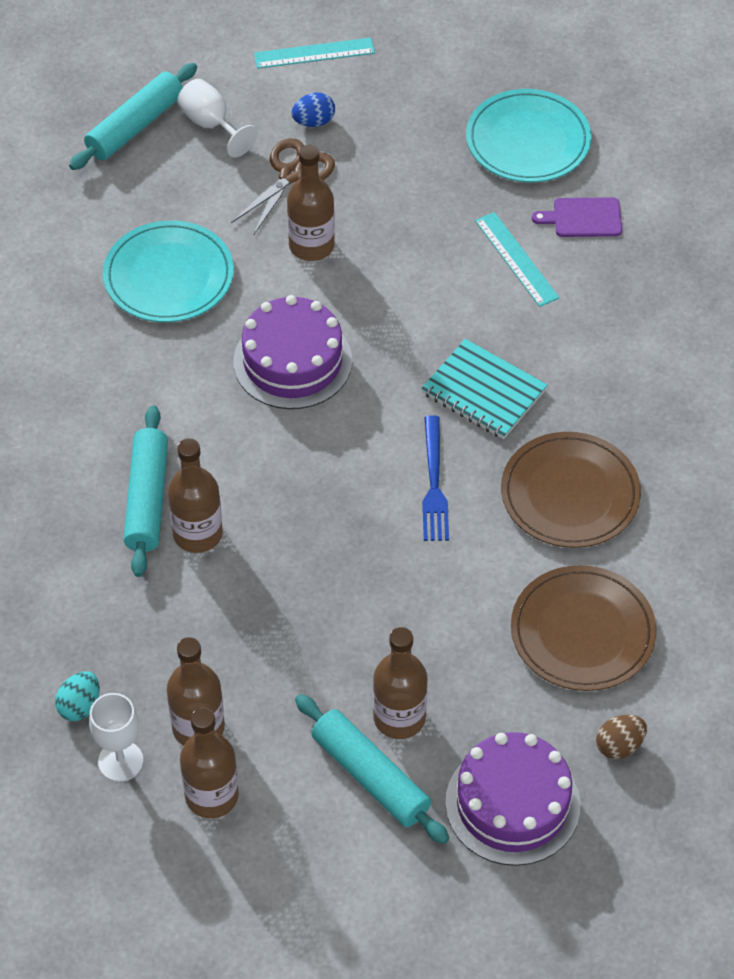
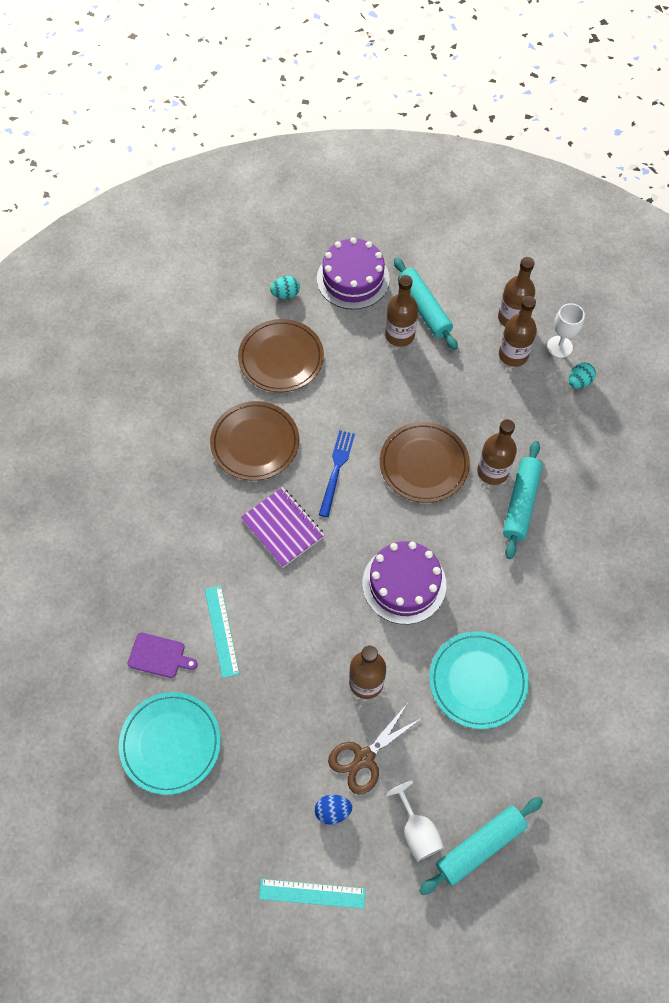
camera: 165 degrees left, 10 degrees up
(305, 521) = (424, 464): none -> brown plate
(483, 391) = (282, 528): turquoise notebook -> purple notebook
(619, 746) = (285, 294): brown egg -> turquoise egg

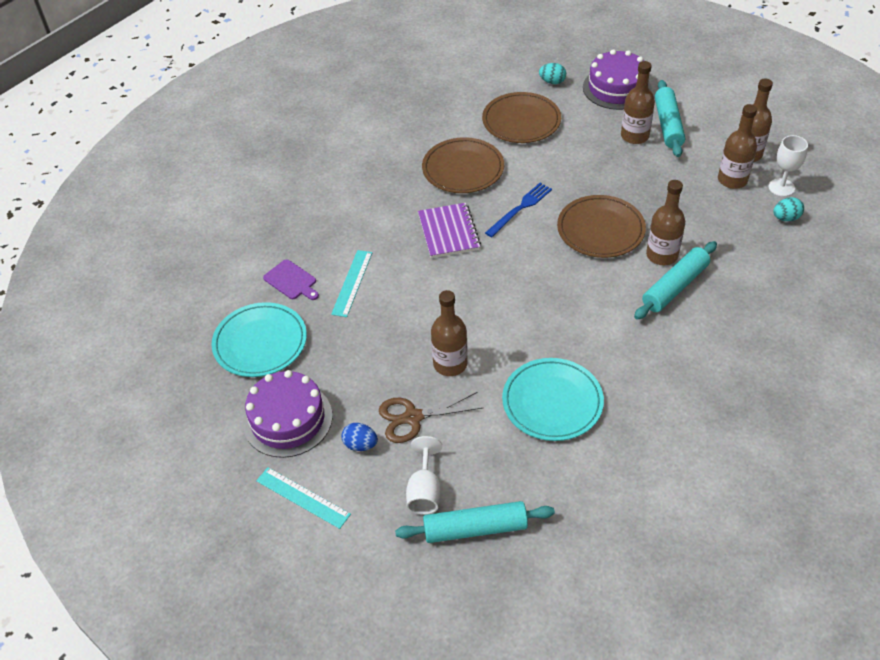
camera: 30 degrees right, 15 degrees down
(404, 584) = (529, 307): purple cake -> purple cake (287, 419)

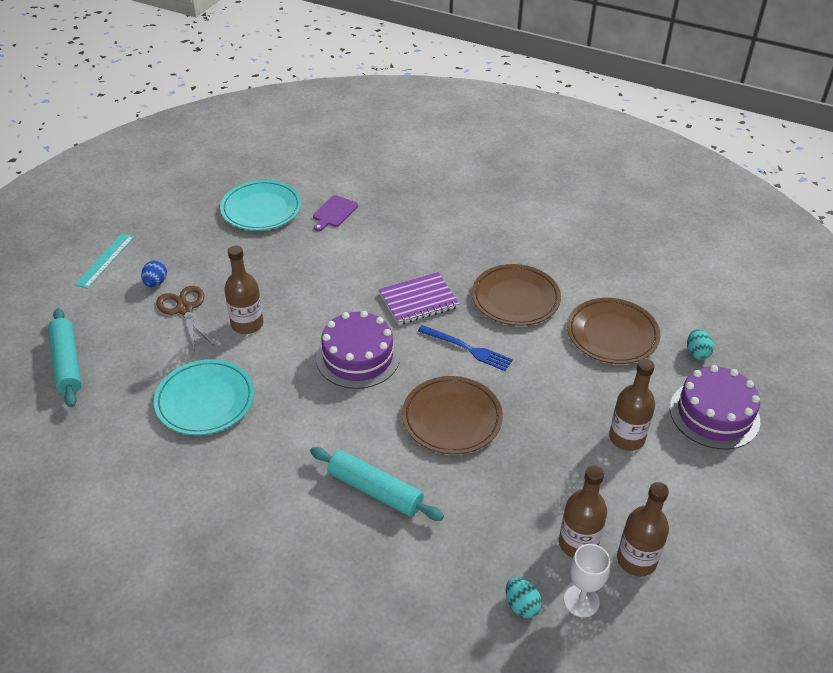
camera: 75 degrees right, 5 degrees down
(287, 419) = (181, 238): purple cake -> purple cake (358, 357)
(352, 283) = (338, 248): turquoise ruler -> none
(424, 491) = (107, 327): white goblet -> none
(662, 255) = (423, 476): brown bottle -> none
(668, 125) = (662, 470): turquoise rolling pin -> none

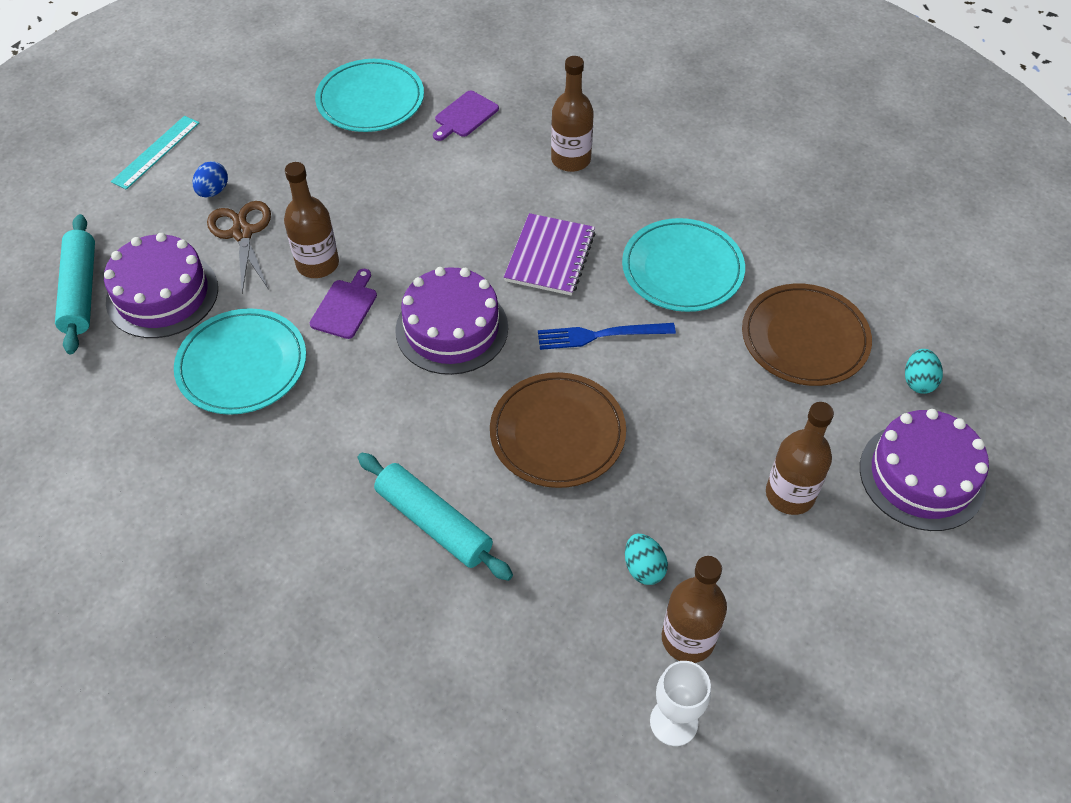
camera: 10 degrees right, 10 degrees up
(132, 358) = (162, 294): none -> purple cake
(275, 351) = (345, 307): none -> purple cutting board
(418, 300) = (550, 256): purple notebook -> purple notebook turned 60 degrees counterclockwise
(467, 349) = (600, 335): blue fork -> blue fork turned 135 degrees clockwise
(515, 298) = (682, 269): brown plate -> turquoise plate
(521, 605) = (591, 716): turquoise egg -> turquoise egg (643, 568)
(636, 560) = (762, 675): brown bottle -> brown bottle (571, 159)

